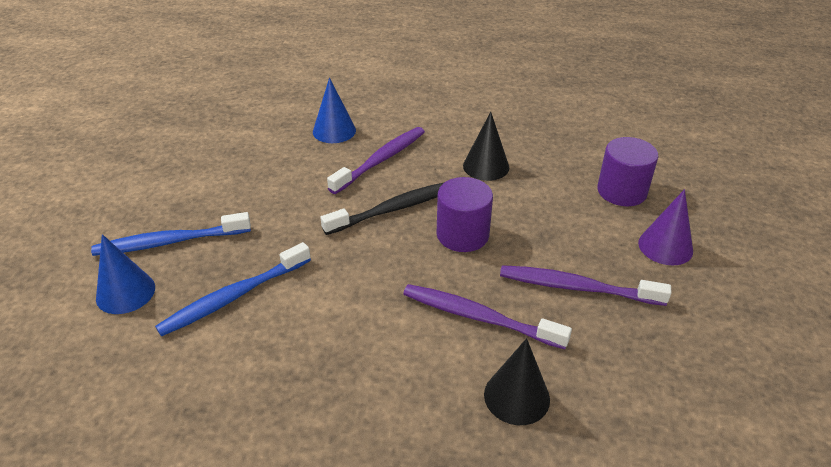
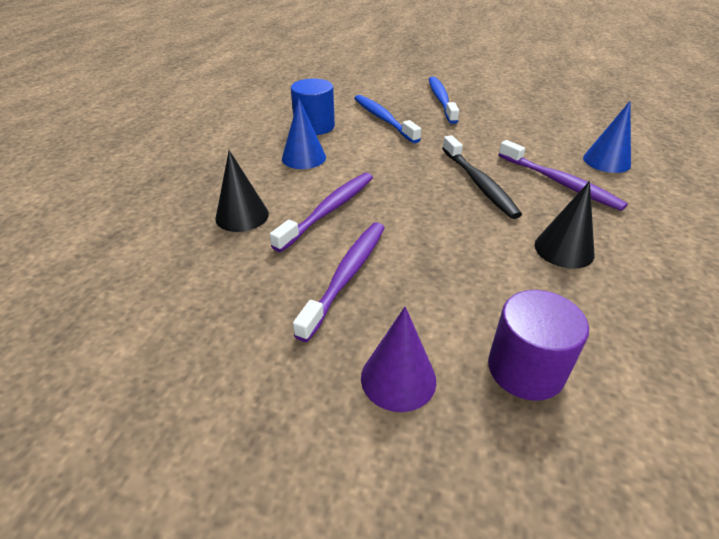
camera: 100 degrees right, 0 degrees up
(125, 292) = (396, 91): blue cone -> blue cone (304, 158)
(259, 374) = (314, 126): none -> blue cylinder
(462, 235) = (438, 216): purple cylinder -> none

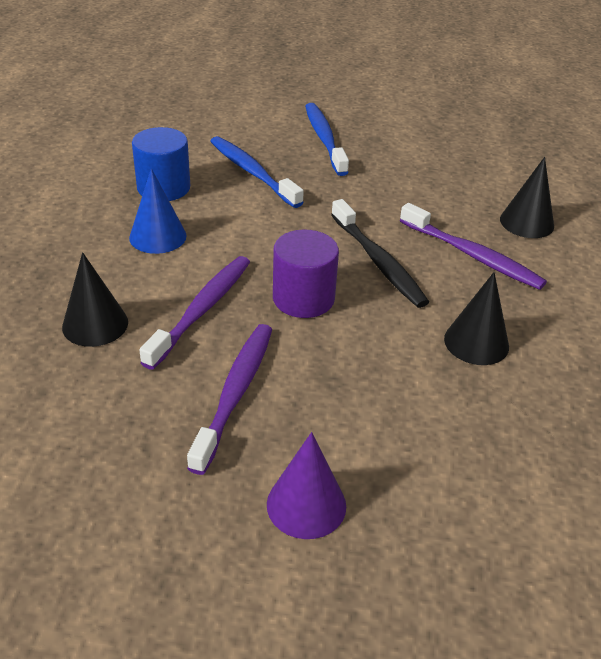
camera: 10 degrees left, 0 degrees up
(525, 369) = (436, 482): purple cylinder -> purple cylinder (303, 298)
(606, 161) = (526, 222): blue cone -> black cone

